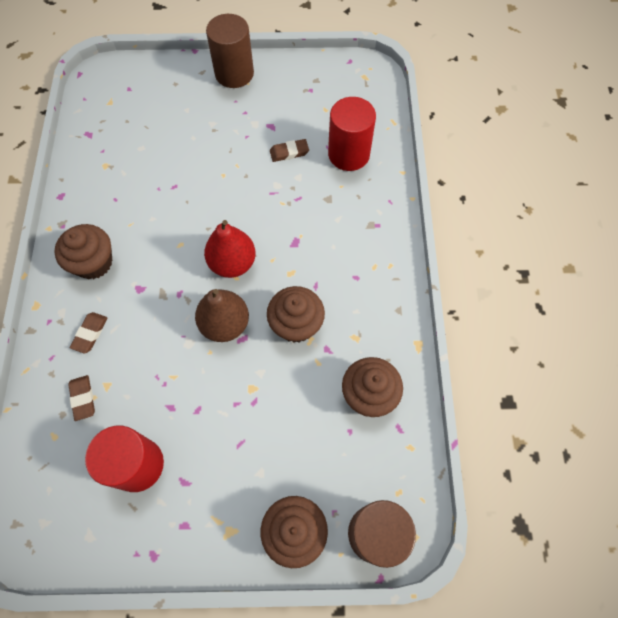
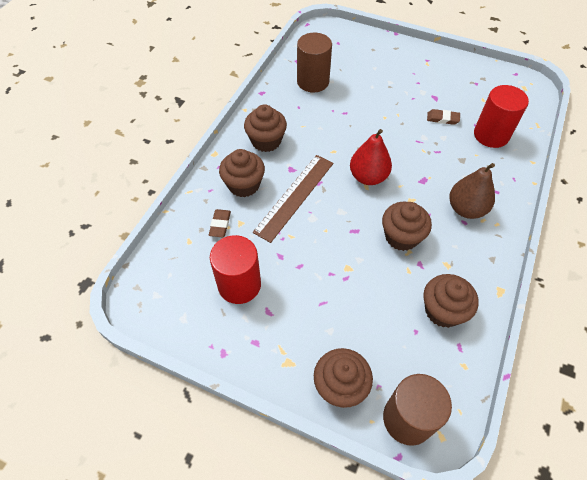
camera: 25 degrees right, 10 degrees down
(90, 333) = (244, 185): brown eraser -> brown cupcake
(157, 324) = (295, 196): none -> brown ruler
(225, 324) = (345, 216): brown pear -> brown pear (466, 209)
(234, 73) = (420, 55): brown cylinder -> brown cylinder (313, 82)

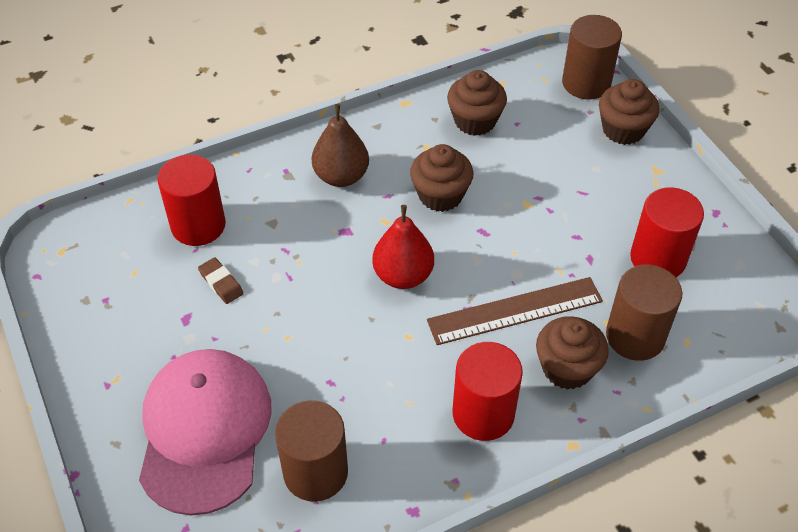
camera: 140 degrees left, 5 degrees down
(220, 224) = (635, 336): brown eraser -> brown cylinder
(266, 141) = (483, 414): brown cupcake -> red cylinder
(370, 68) = (204, 431): none -> pink cap

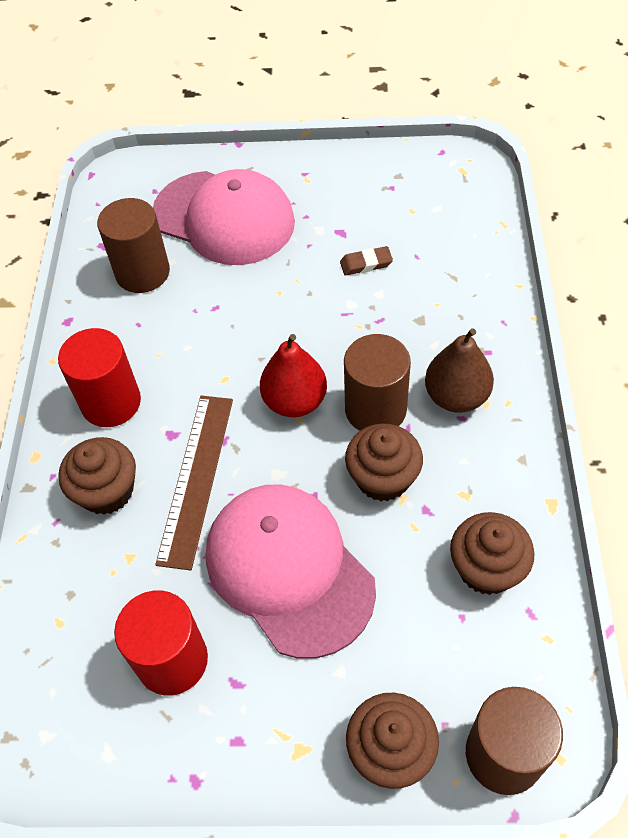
camera: 120 degrees right, 5 degrees up
(198, 225) = (445, 264): red cylinder -> none
(548, 221) = (289, 570): none -> pink cap
(635, 336) = (98, 573): brown cylinder -> brown cylinder (375, 409)

